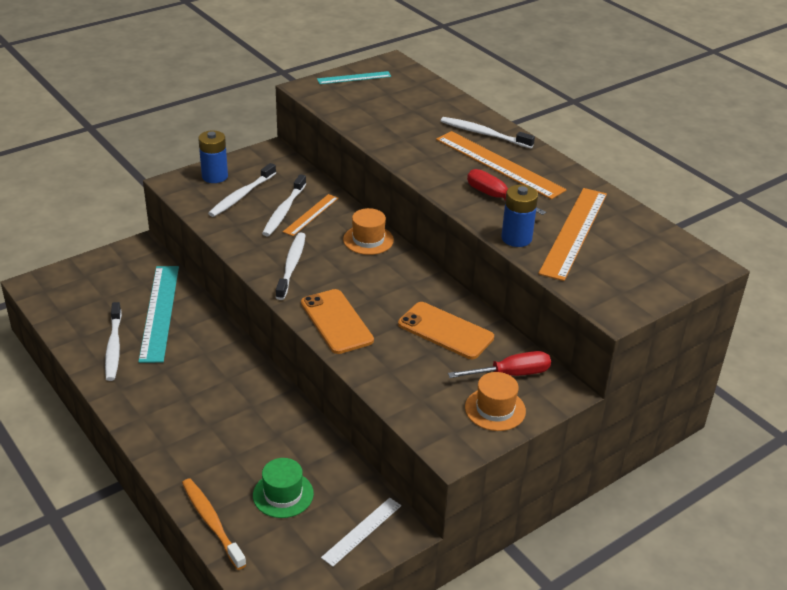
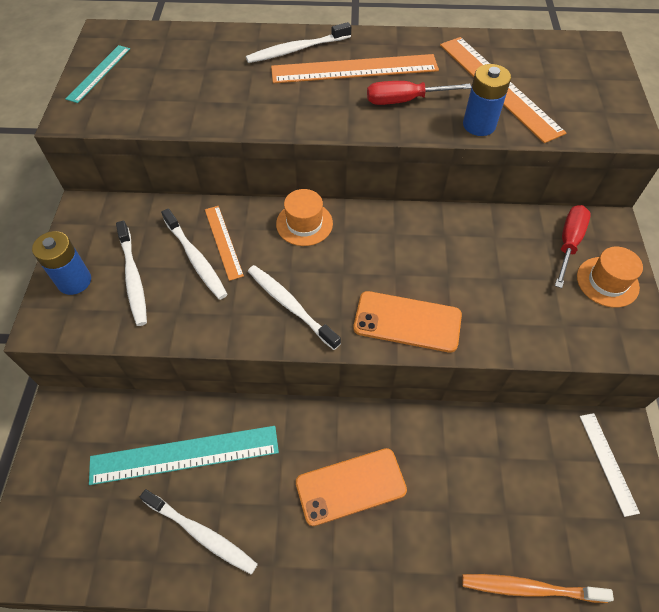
camera: 50 degrees left, 20 degrees up
(159, 312) = (184, 455): turquoise ruler -> turquoise ruler turned 45 degrees counterclockwise
(283, 494) = (527, 499): green hat -> none
(445, 331) = (481, 250): orange phone -> orange phone (351, 486)

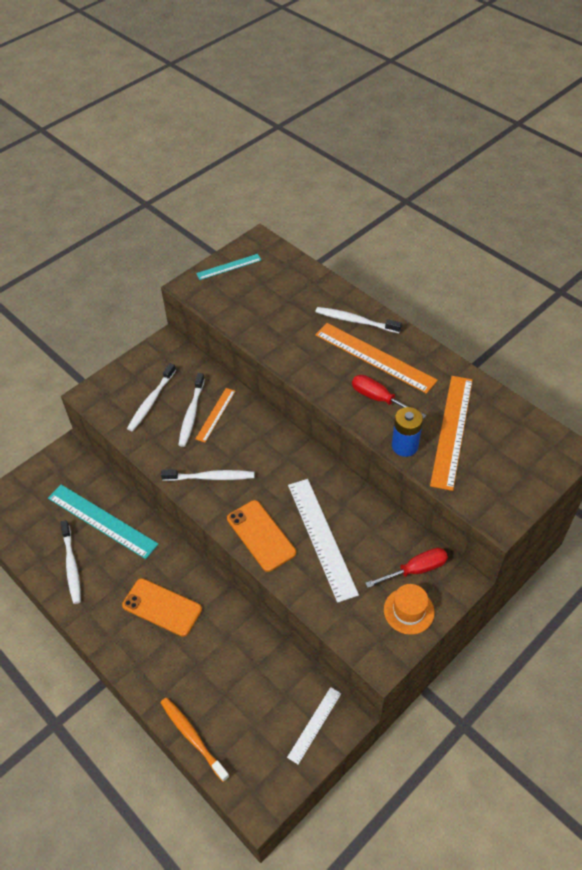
camera: 45 degrees right, 5 degrees down
(74, 281) = (123, 382): blue battery -> none
(290, 305) = (211, 477): white toothbrush -> white toothbrush turned 90 degrees clockwise
(304, 223) = (270, 436): orange hat -> none
(463, 279) = (321, 538): none -> white ruler

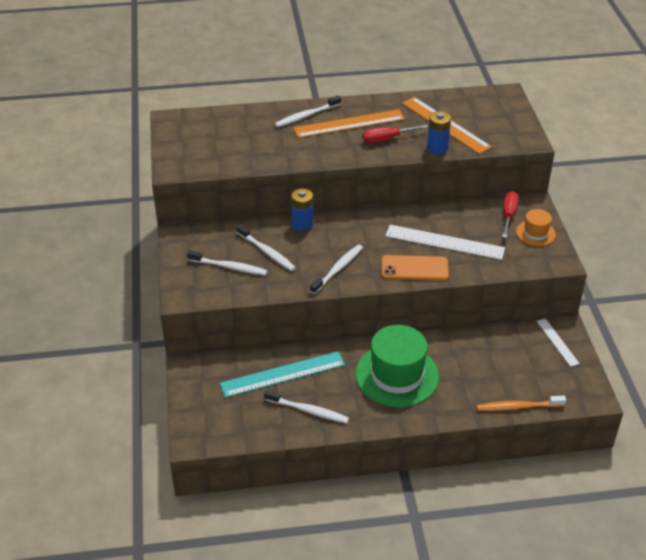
camera: 55 degrees left, 10 degrees down
(151, 401) = (229, 267): white toothbrush -> white toothbrush turned 45 degrees counterclockwise
(162, 607) = (397, 375): orange phone -> green hat
(215, 414) = (282, 240): orange ruler -> none
(229, 267) = (177, 144): turquoise ruler -> none
(250, 415) = (302, 224): none -> blue battery

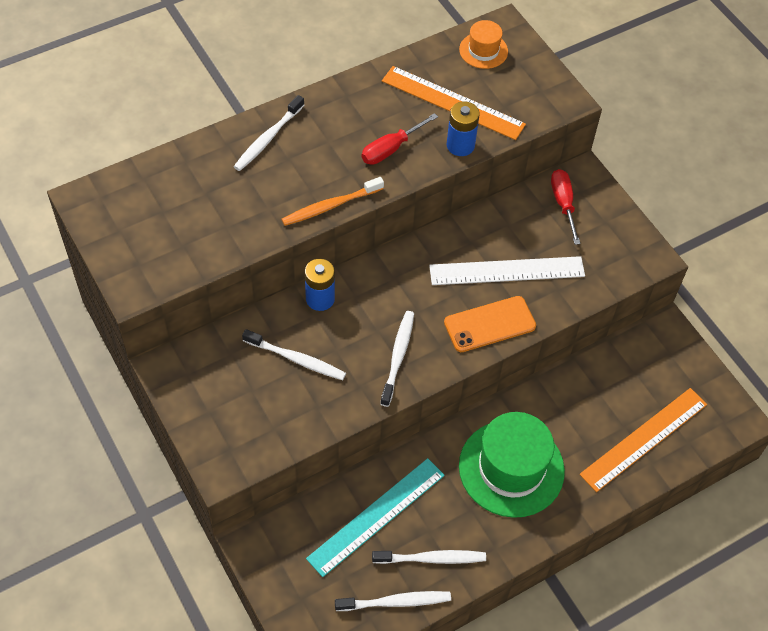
camera: 25 degrees left, 15 degrees up
(229, 267) = (260, 400): white toothbrush -> white toothbrush (396, 602)
(349, 124) = (330, 136): orange ruler -> orange ruler (644, 439)
(518, 407) = (664, 464): orange toothbrush -> orange toothbrush (330, 206)
(535, 233) = (606, 222): orange hat -> orange hat (483, 50)
(557, 342) = (669, 354): white ruler -> none

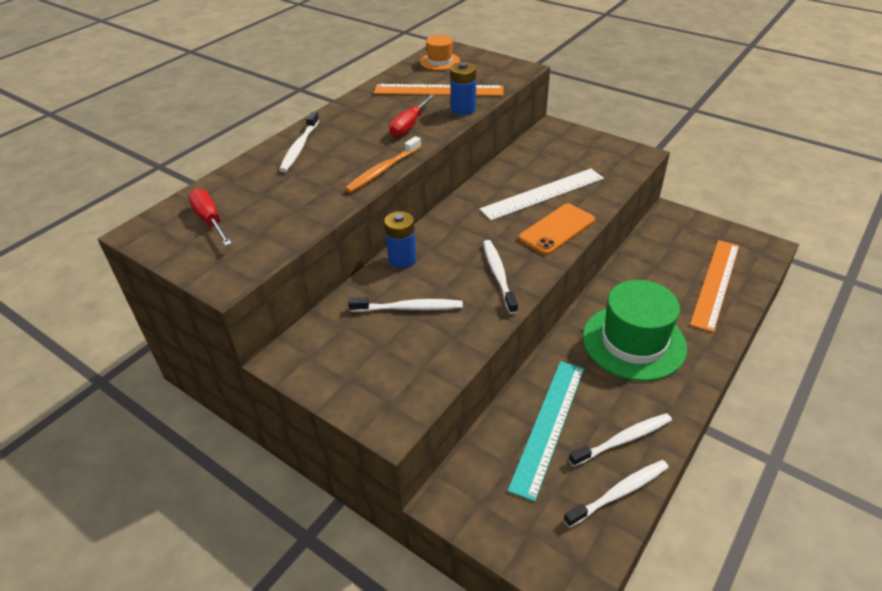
camera: 20 degrees left, 15 degrees down
(563, 204) = (552, 146): red screwdriver -> red screwdriver (210, 221)

